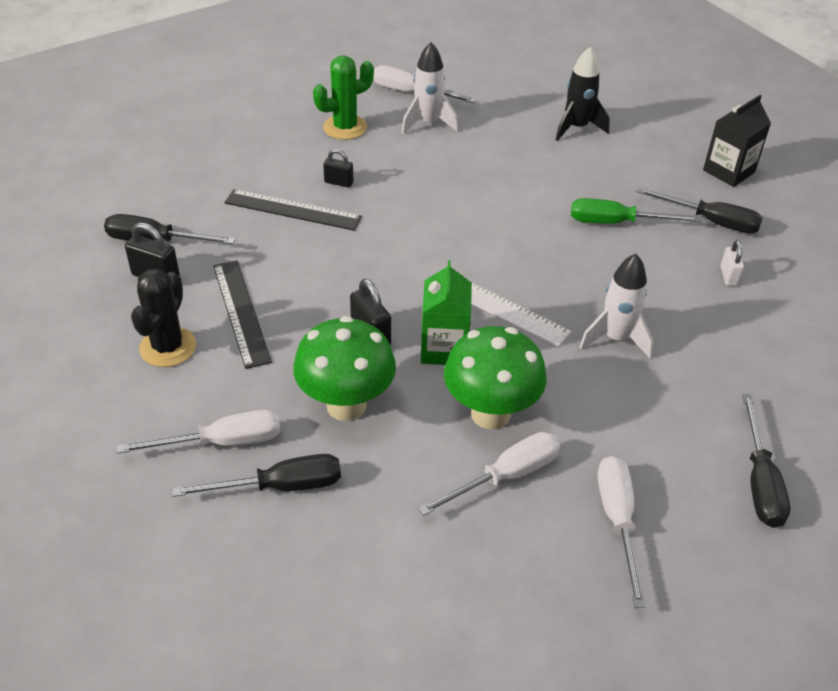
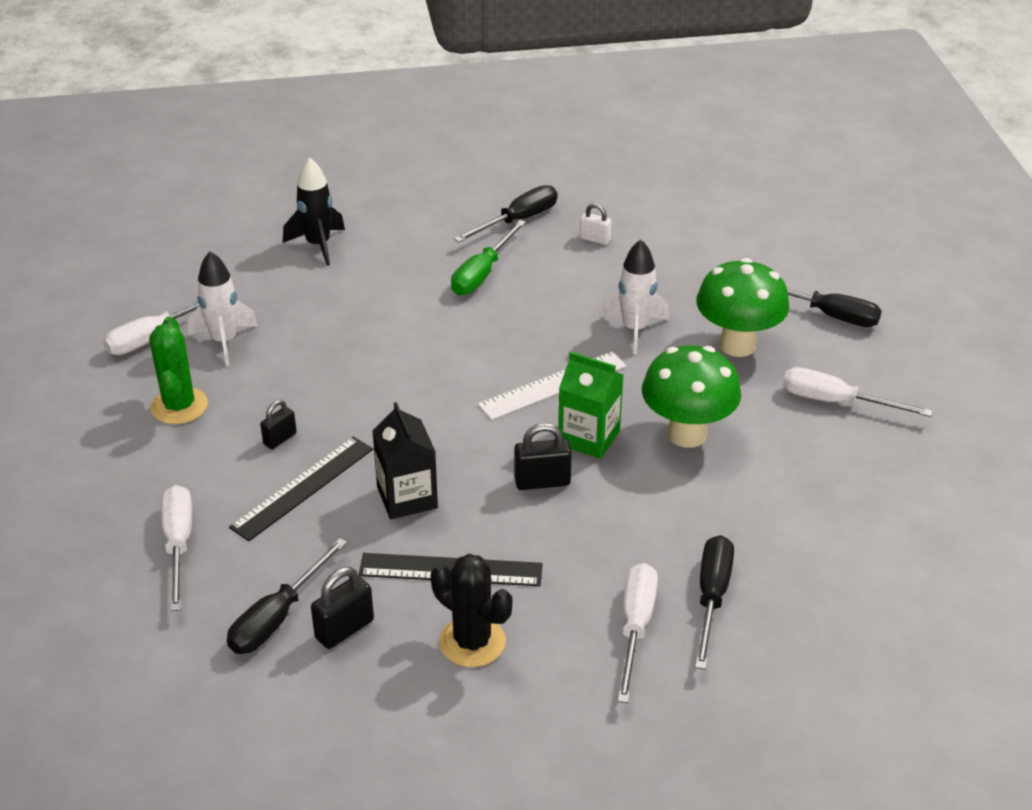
camera: 65 degrees left, 5 degrees down
(346, 405) = (630, 525): green mushroom -> green mushroom (737, 345)
(505, 476) = (763, 448): white screwdriver -> white screwdriver (178, 544)
(728, 171) = (456, 183): black carton -> black carton (407, 497)

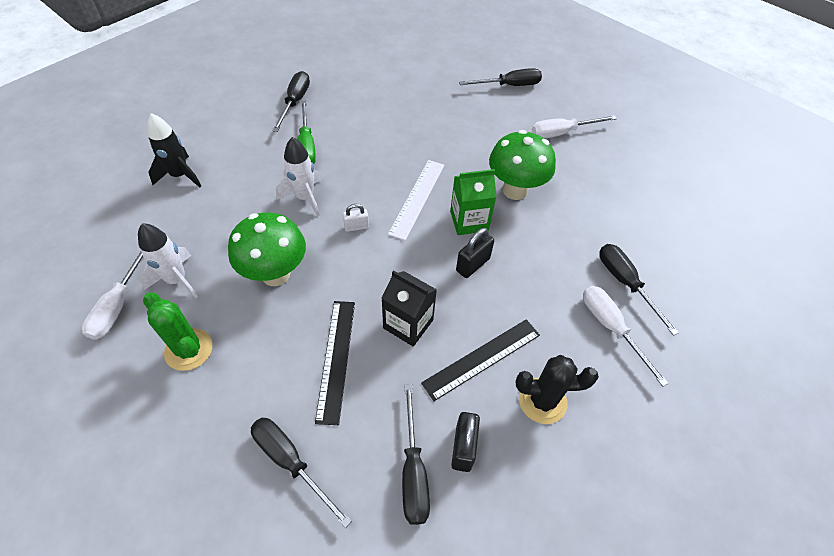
camera: 40 degrees left, 15 degrees up
(178, 544) = (291, 462): white screwdriver -> black screwdriver
(280, 439) = (286, 332): black padlock -> none
(595, 239) = (350, 95): white padlock -> white padlock (356, 227)
(635, 329) = (426, 140): white rocket -> white rocket (305, 198)
(737, 345) = (485, 124): green mushroom -> green mushroom (275, 274)

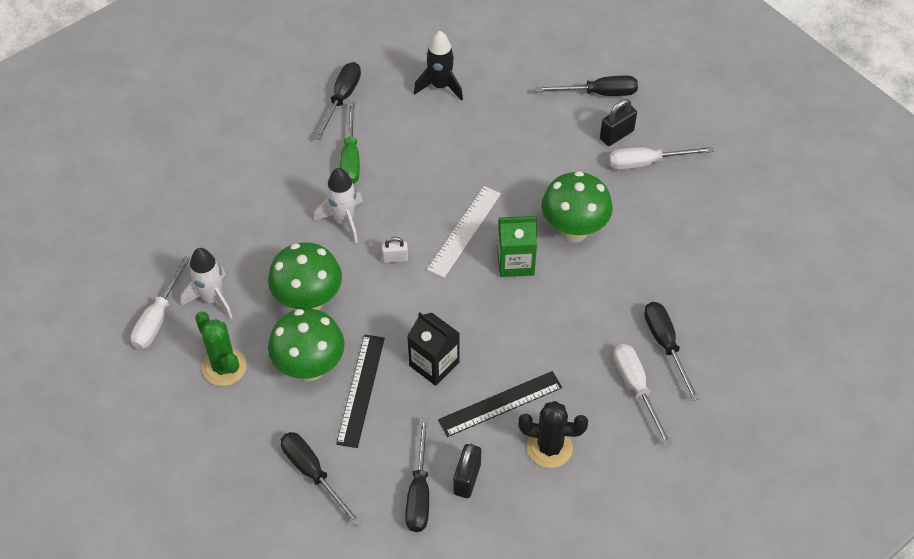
camera: 10 degrees right, 0 degrees up
(180, 175) = (214, 183): black rocket -> black rocket (440, 86)
(281, 341) = (310, 368): none -> green mushroom
(472, 264) = (510, 310): black padlock -> black padlock (616, 135)

